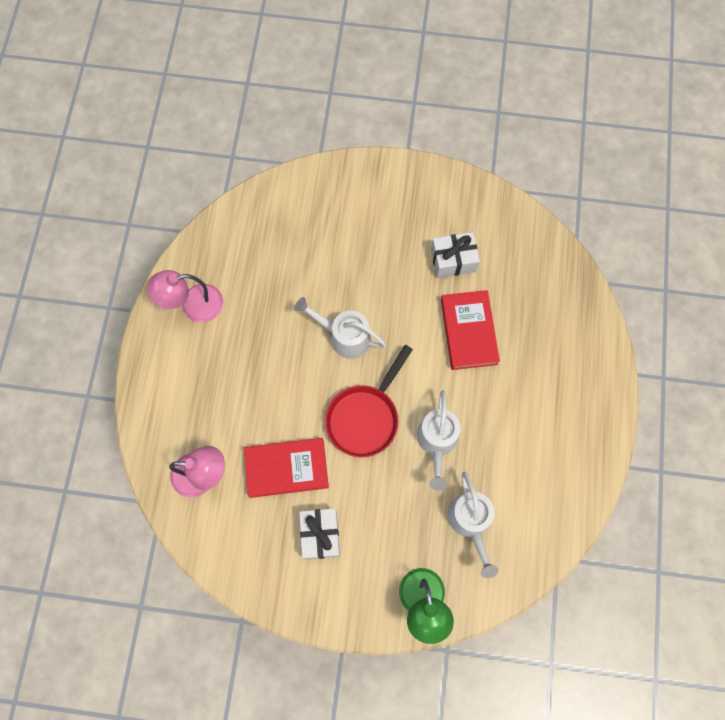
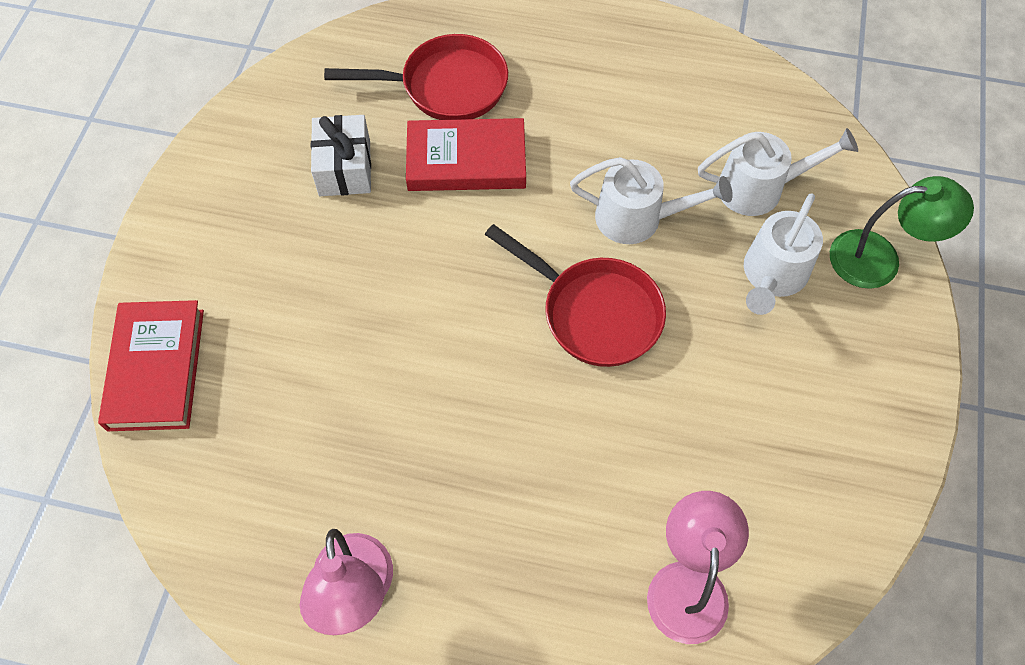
camera: 85 degrees left, 10 degrees down
(287, 468) = (676, 438): red book -> red book (156, 369)
(320, 535) = (786, 392): white gift -> none
(344, 336) = (452, 333): white watering can -> white watering can (772, 277)
(527, 312) = (446, 86): none -> red pan

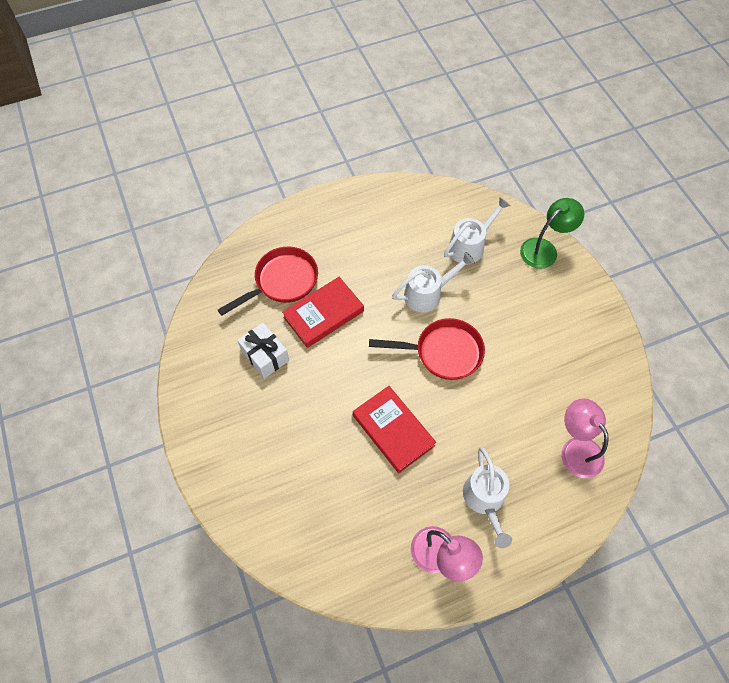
camera: 35 degrees left, 0 degrees up
(156, 369) = (254, 521): red book -> red book (393, 430)
(772, 277) = (507, 285): white watering can -> white watering can (485, 500)

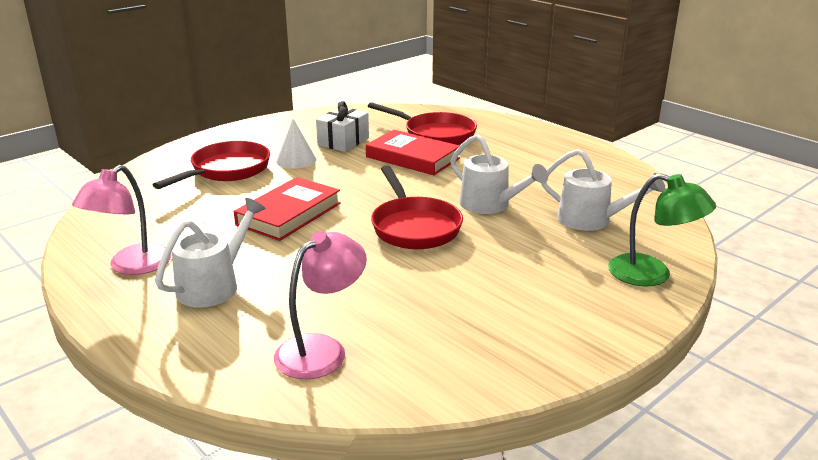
camera: 70 degrees right, 35 degrees down
(288, 464) = (226, 170): none -> red pan
(290, 403) = (296, 160): none -> white cone
(485, 500) = (214, 285): white watering can -> white watering can turned 150 degrees clockwise

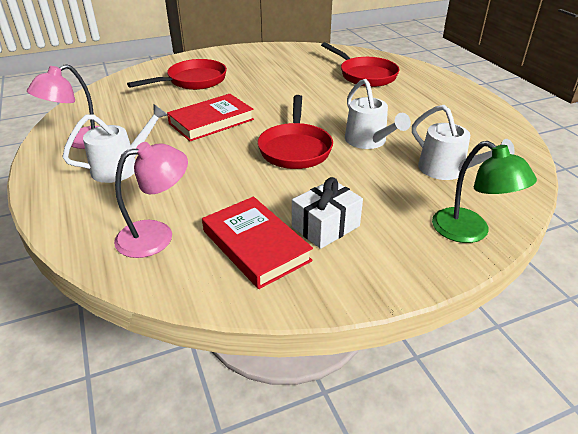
camera: 20 degrees right, 10 degrees up
(296, 160) = (246, 80): white cone -> none
(343, 141) = (290, 71): white gift -> white gift (325, 226)
(412, 158) = (334, 91): red book -> red book (256, 245)

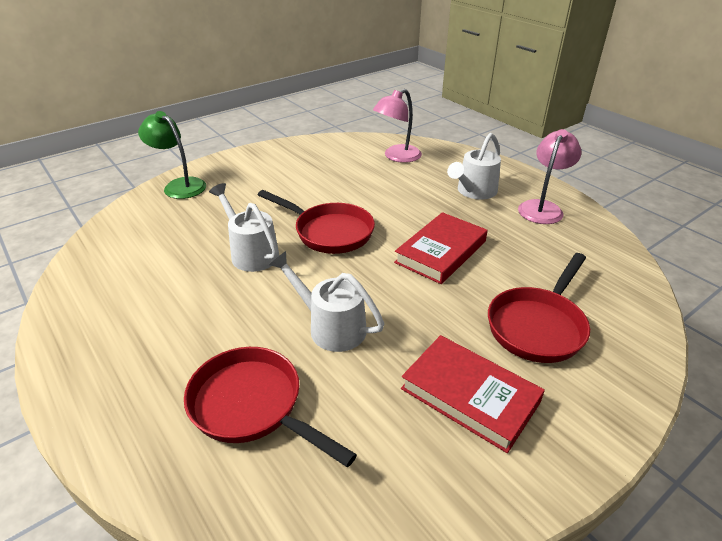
camera: 165 degrees right, 0 degrees up
(256, 245) = (329, 160): red book -> red book (469, 395)
(295, 148) = (329, 232): red pan -> red pan turned 135 degrees clockwise
(325, 226) = (285, 175): white gift -> none
(448, 170) = (174, 231): white watering can -> white watering can (330, 326)

